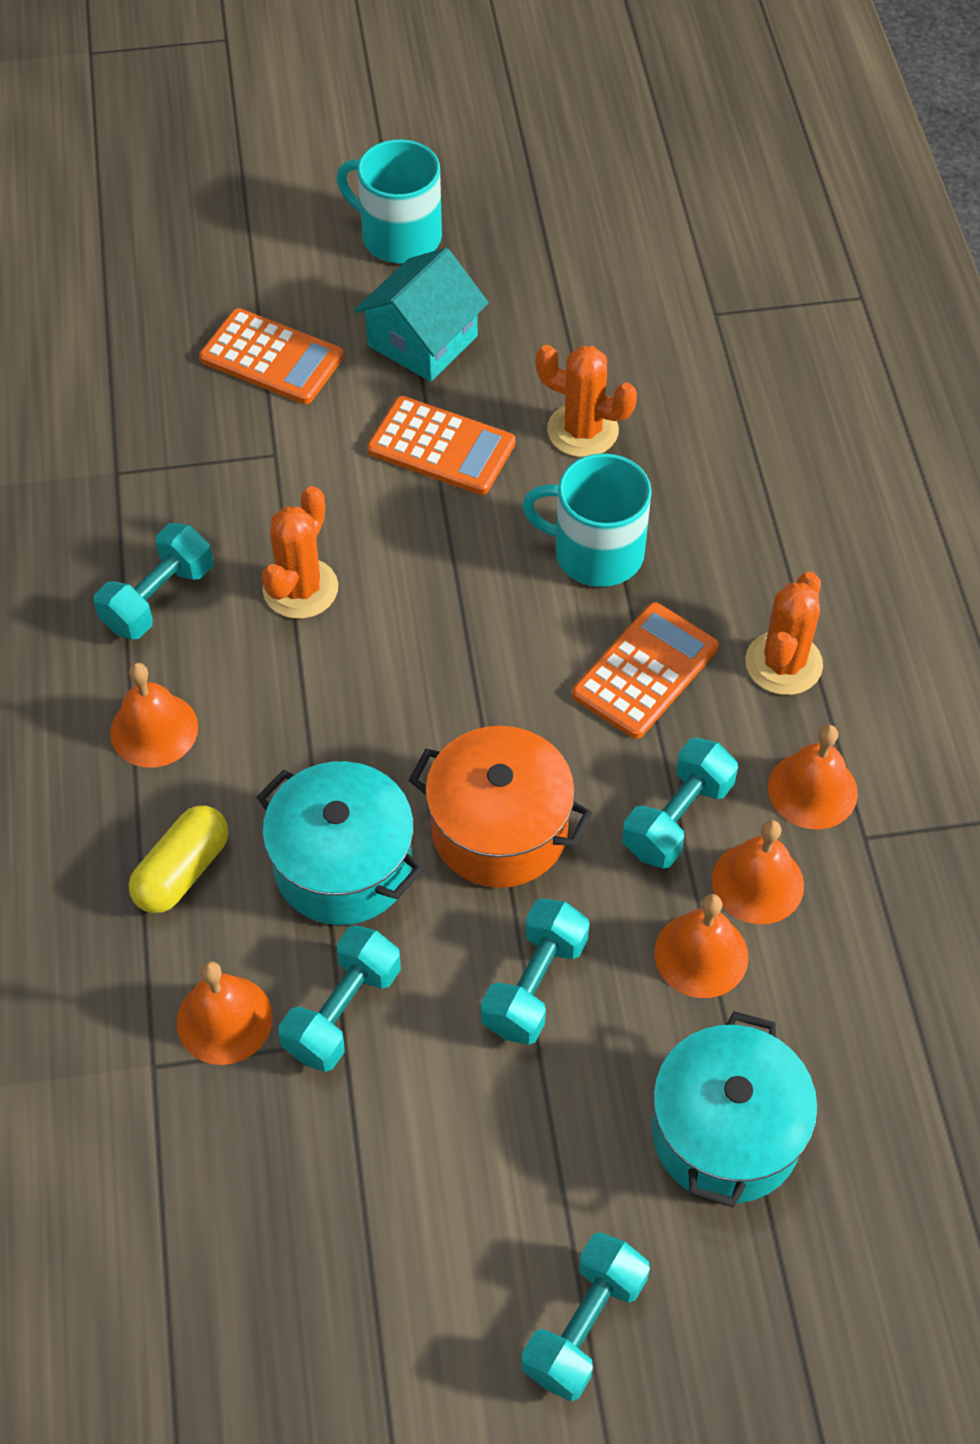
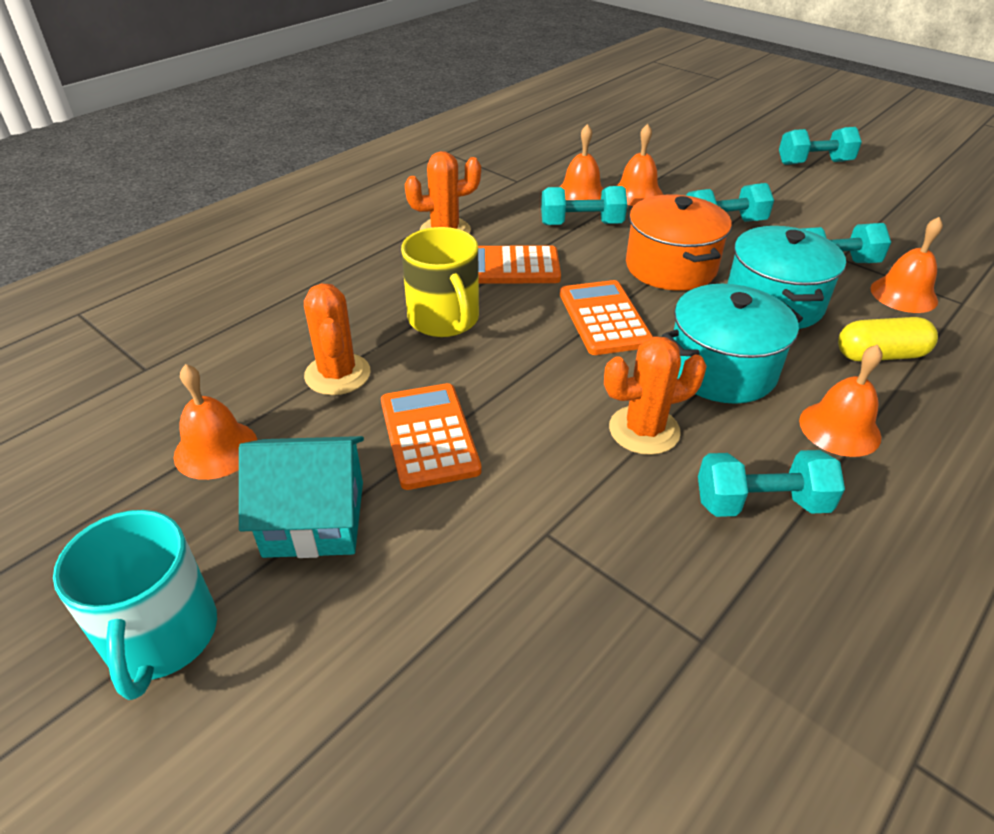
camera: 130 degrees left, 15 degrees down
(271, 358) = (438, 621): orange calculator -> orange calculator (604, 318)
(596, 552) = (444, 319): turquoise mug -> yellow mug
(726, 1132) = (697, 164): turquoise pot -> turquoise pot (721, 369)
(812, 790) = (511, 199): orange bell -> orange bell (216, 449)

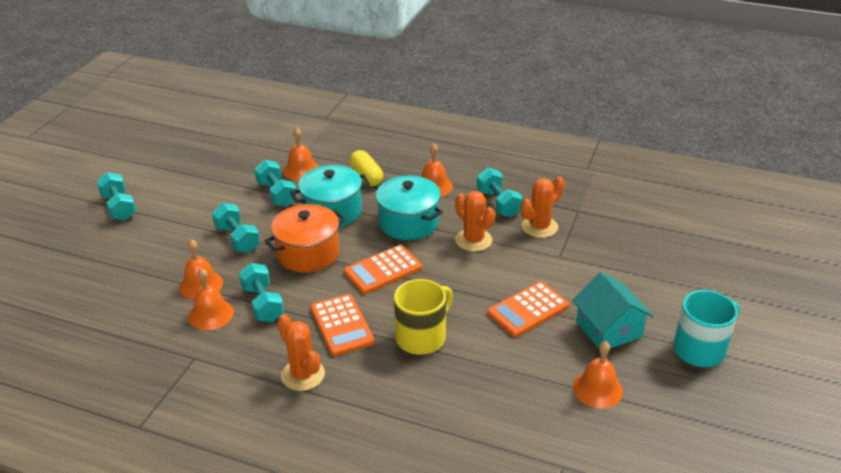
camera: 110 degrees left, 5 degrees down
(337, 374) = (505, 365): orange cactus -> orange cactus (539, 227)

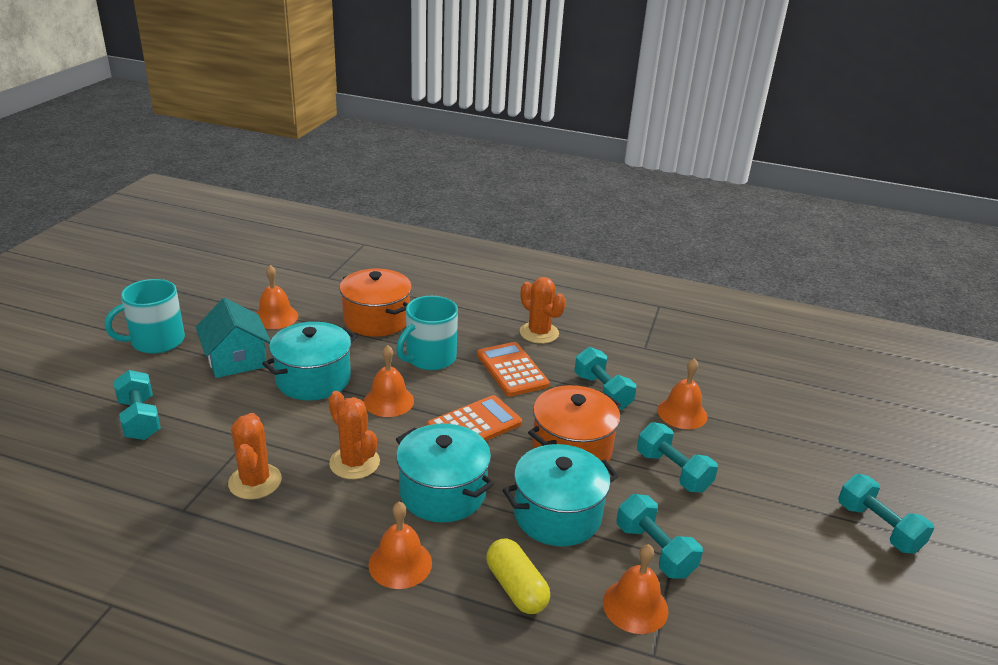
camera: 175 degrees right, 5 degrees down
(211, 314) = (652, 383): orange bell -> orange bell (388, 401)
(422, 337) = (430, 358): yellow mug -> turquoise mug
(484, 389) = (376, 319): none -> orange pot
(498, 203) = (302, 525): turquoise dumbbell -> turquoise dumbbell (140, 419)
(528, 310) = (313, 379): orange calculator -> turquoise pot
(539, 227) = (255, 481): orange cactus -> orange cactus turned 60 degrees counterclockwise

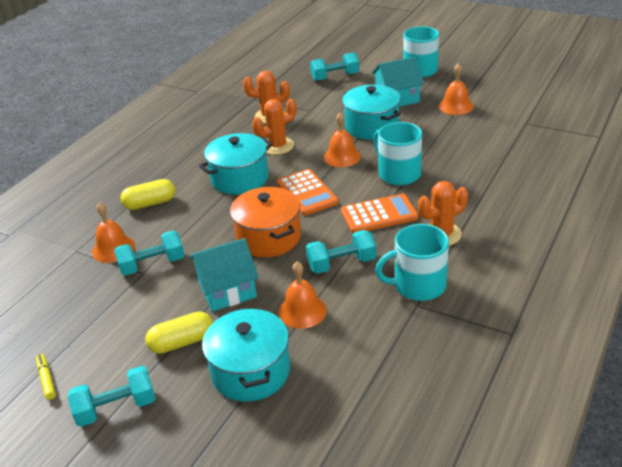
camera: 105 degrees right, 5 degrees up
(376, 319) = (457, 148): orange pot -> none
(400, 563) = (187, 164): orange bell -> none
(557, 514) = (202, 224): turquoise pot -> turquoise pot (251, 371)
(618, 346) = (418, 285): none -> turquoise mug
(673, 471) = (227, 289): turquoise dumbbell -> turquoise house
(767, 494) = (182, 342): none -> yellow capsule
(886, 604) = (47, 379): none -> yellow marker

